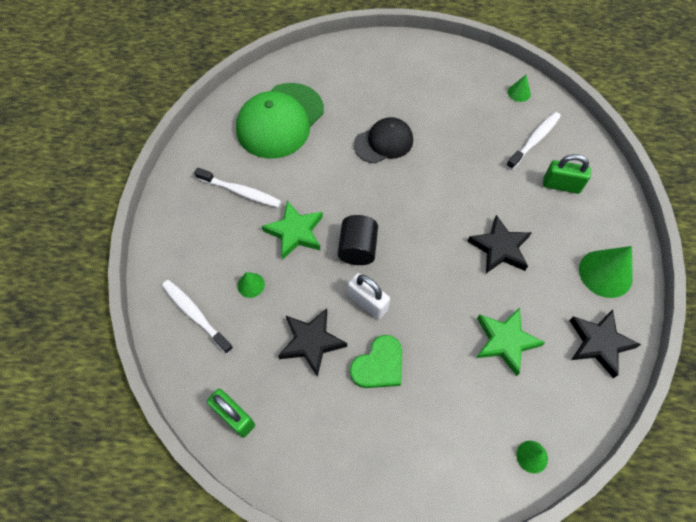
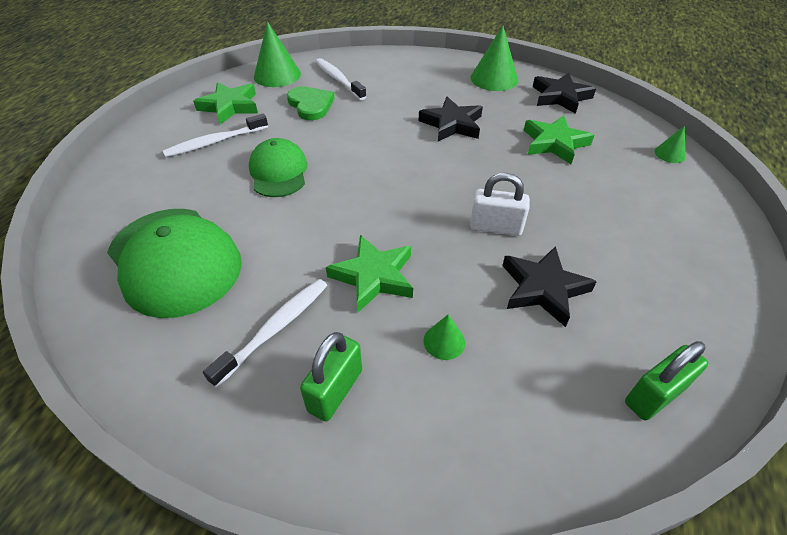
camera: 75 degrees left, 15 degrees down
(196, 315) = (481, 426): white toothbrush -> white toothbrush (215, 142)
(357, 249) = (420, 222): black cylinder -> none
(367, 302) = (495, 227): white padlock -> white padlock turned 45 degrees clockwise
(379, 365) = (577, 233): green heart -> green heart (310, 105)
(383, 142) = (278, 172): black cap -> green cap
(455, 80) = (230, 106): none -> green star
(519, 93) = (277, 75): green cone -> green cone, size x1.94
(561, 185) = (396, 78): green padlock -> green padlock (335, 390)

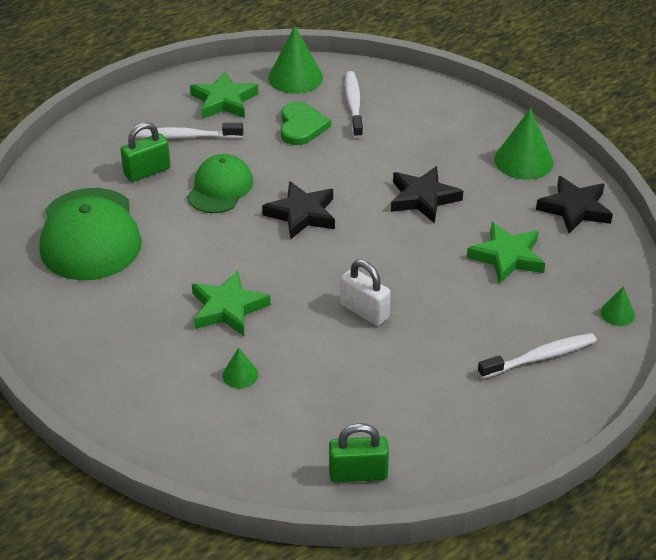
camera: 30 degrees right, 5 degrees down
(275, 329) = (128, 315): white toothbrush -> white toothbrush (540, 357)
(335, 390) = (140, 371): green padlock -> green padlock (147, 171)
(543, 288) = (353, 373): black star -> black star (302, 214)

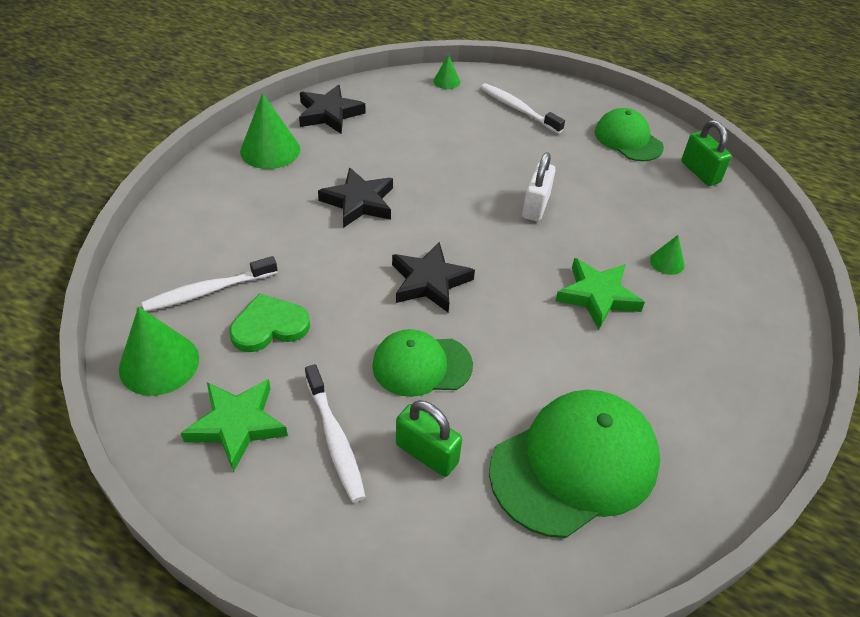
camera: 115 degrees left, 5 degrees up
(445, 434) = (628, 139): none -> green cap
(507, 257) = (414, 140): green star -> none

